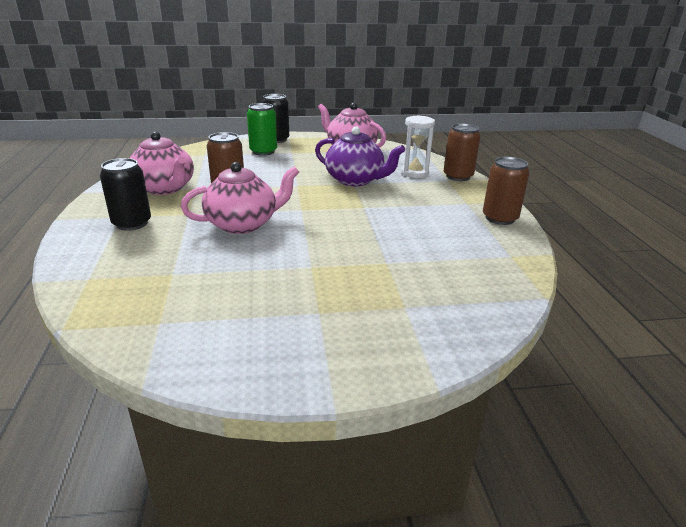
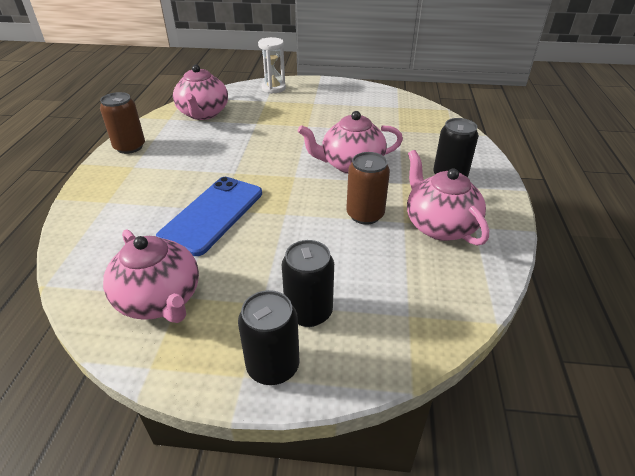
camera: 165 degrees left, 10 degrees up
(263, 151) = (308, 312): green can -> black can
(355, 180) = (212, 215): purple teapot -> blue phone
(414, 173) = (128, 221): white hourglass -> white hourglass (273, 88)
(458, 176) = (86, 207): brown can -> none
(475, 268) = (203, 114): none -> pink teapot

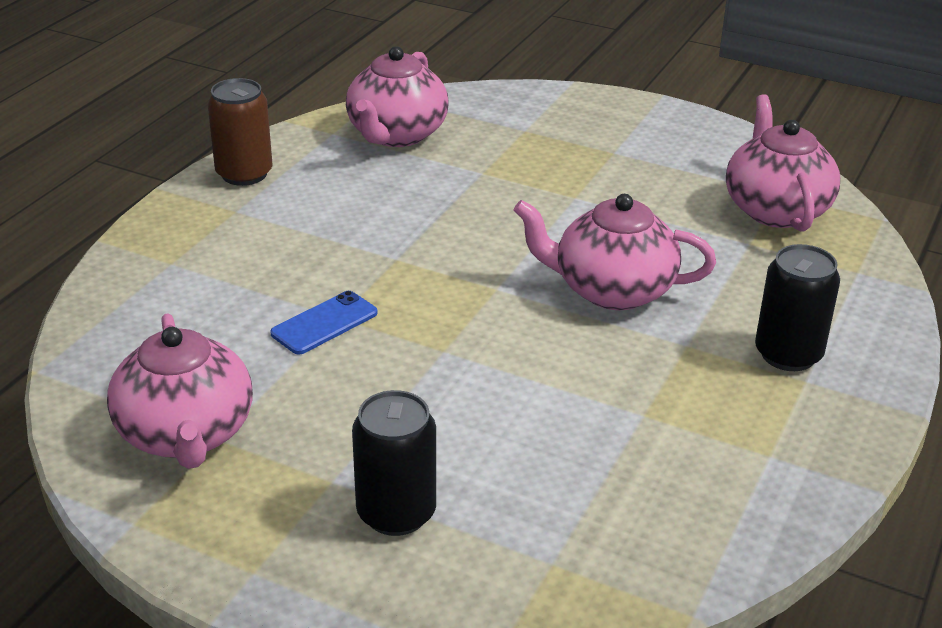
camera: 20 degrees right, 5 degrees down
(212, 215) = (324, 323): blue phone -> blue phone, size x0.52
(273, 88) = (553, 106): white hourglass -> none
(273, 366) = (302, 571): black can -> none
(365, 215) = (581, 385): brown can -> none
(439, 226) = (704, 437): pink teapot -> pink teapot (775, 209)

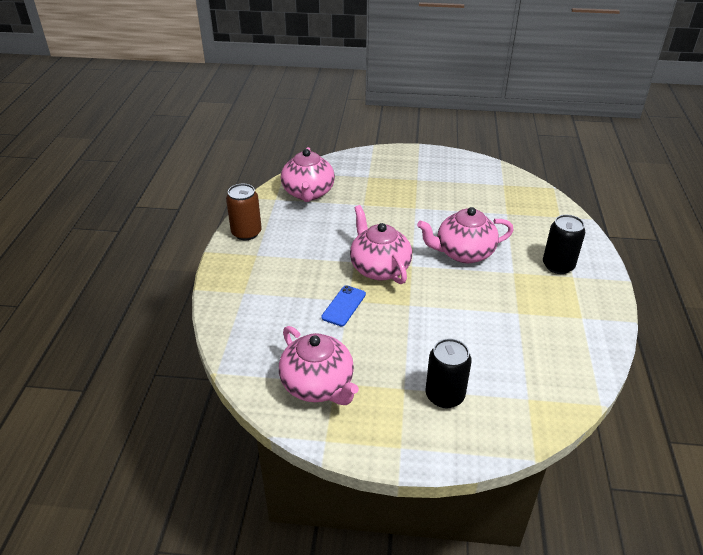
camera: 20 degrees left, 5 degrees up
(775, 209) = (506, 193): pink teapot -> pink teapot (379, 268)

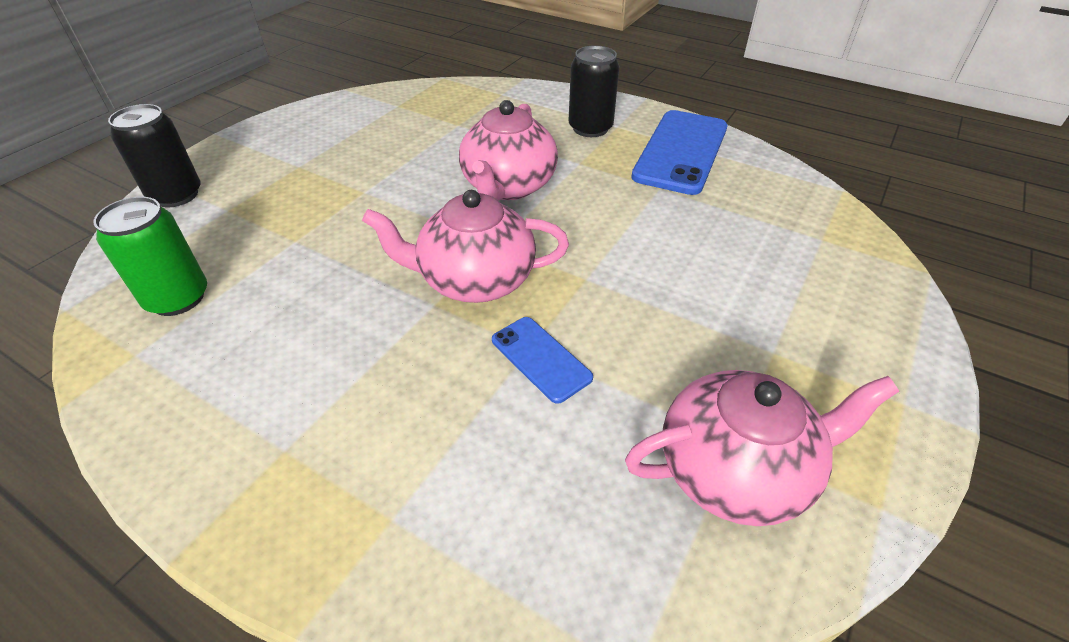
camera: 65 degrees left, 5 degrees up
(246, 233) = (190, 445): brown can -> none
(308, 193) = (177, 298): pink teapot -> green can
(444, 395) = (800, 313): black can -> black can (176, 195)
(571, 313) = (681, 152): none -> blue phone

